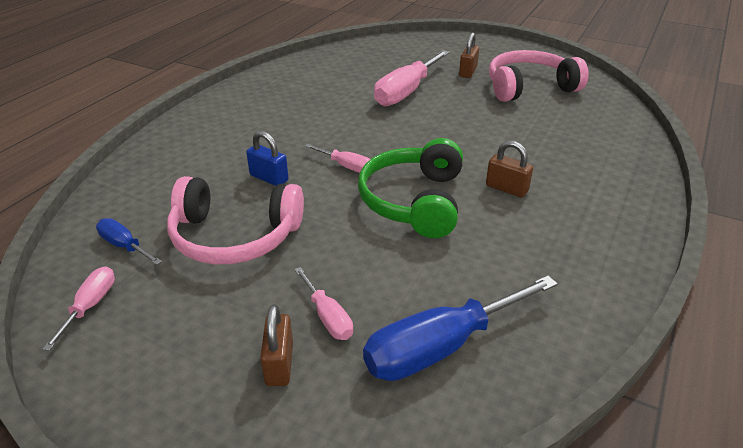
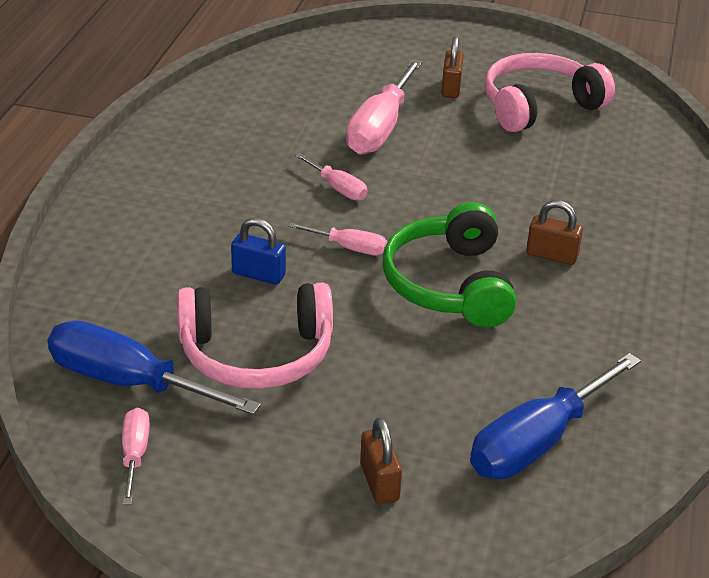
camera: 15 degrees left, 0 degrees up
(124, 246) = (128, 382): blue screwdriver -> blue screwdriver, size x1.96
(327, 317) = (408, 429): pink screwdriver -> pink screwdriver (337, 188)

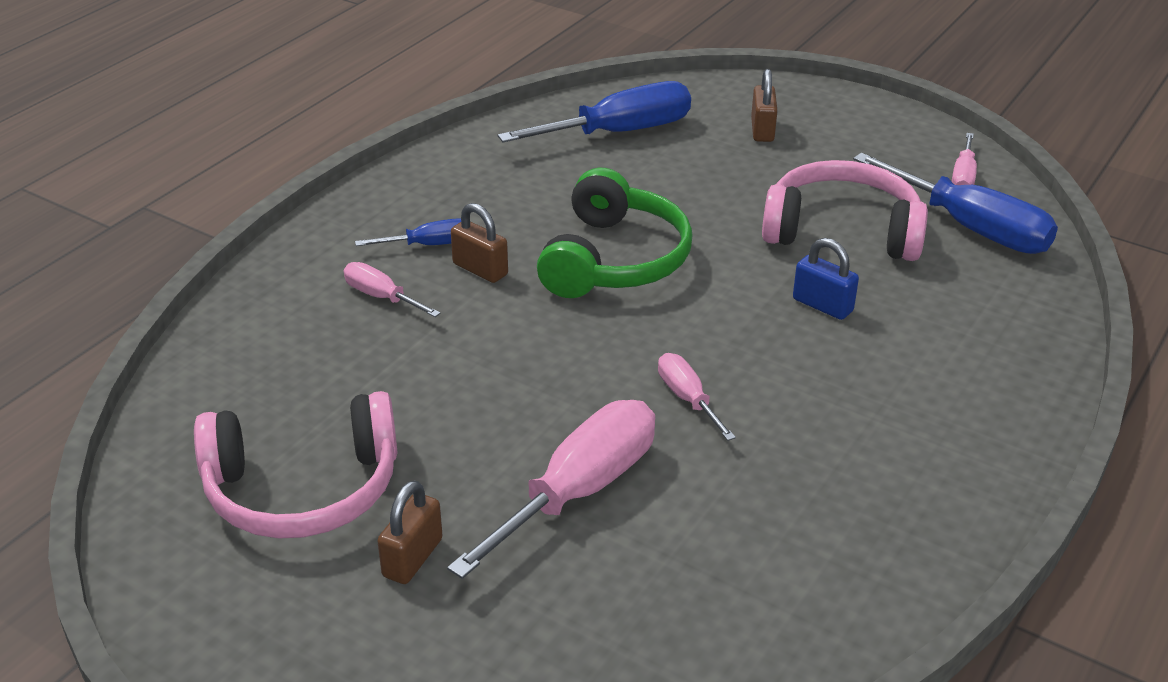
camera: 160 degrees left, 0 degrees up
(349, 248) = (707, 317): pink screwdriver -> pink screwdriver (381, 297)
(611, 269) = (429, 245): none -> blue screwdriver

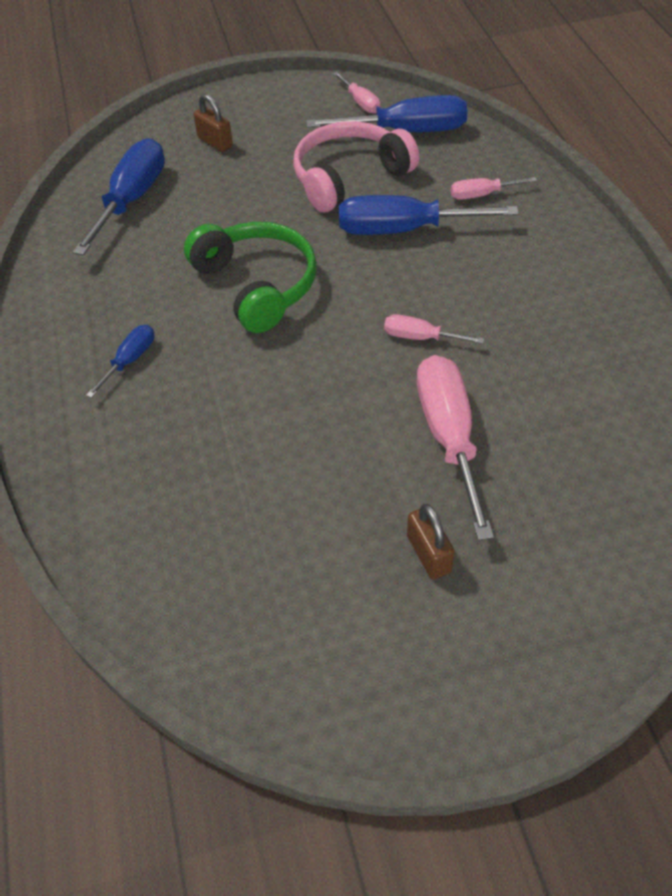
camera: 45 degrees left, 15 degrees up
(303, 489) = (306, 575): pink headphones -> none
(381, 297) = (155, 418): pink screwdriver -> pink screwdriver (482, 195)
(480, 269) = (188, 352): brown padlock -> none
(822, 305) = (403, 230): blue padlock -> blue screwdriver

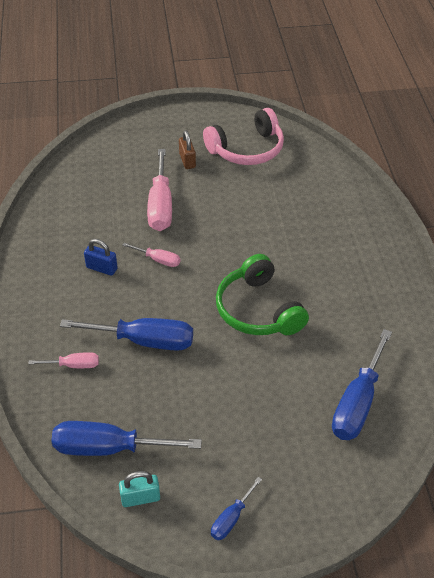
camera: 175 degrees left, 5 degrees down
(130, 360) = (341, 268): blue screwdriver -> blue screwdriver (231, 518)
(215, 142) = (287, 463): brown padlock -> none
(349, 177) = (173, 400): pink headphones -> pink headphones (247, 149)
(360, 103) = (140, 498): pink screwdriver -> turquoise padlock
(503, 314) = (102, 268): none -> blue padlock

